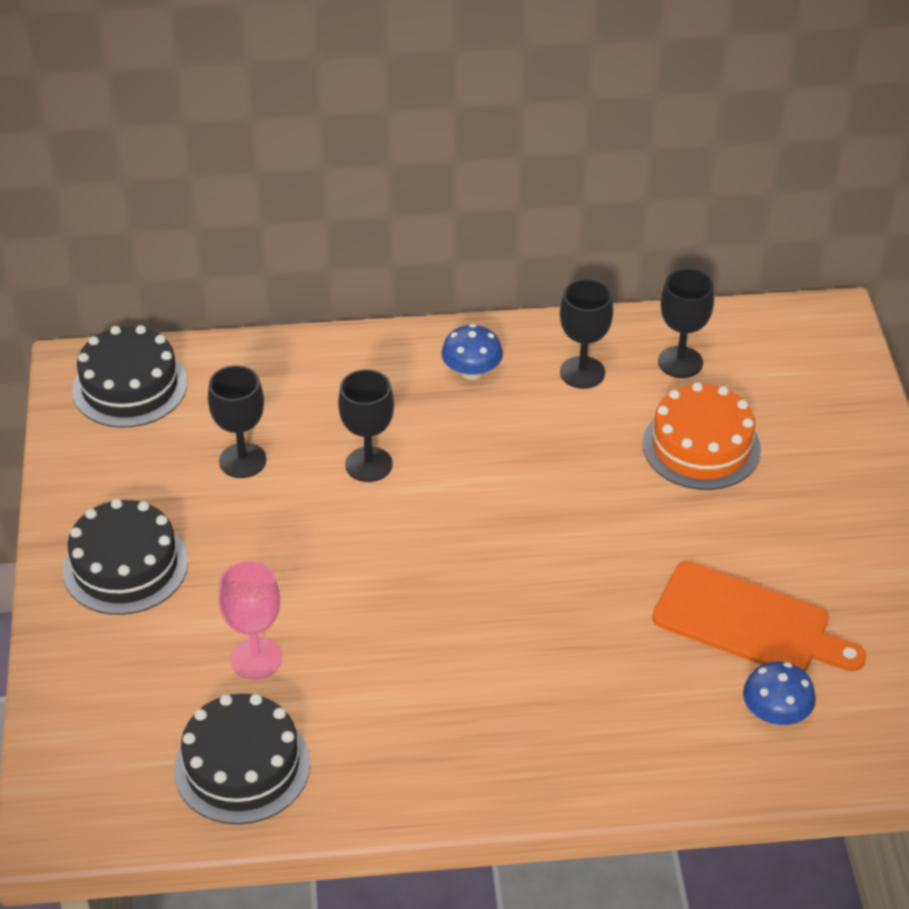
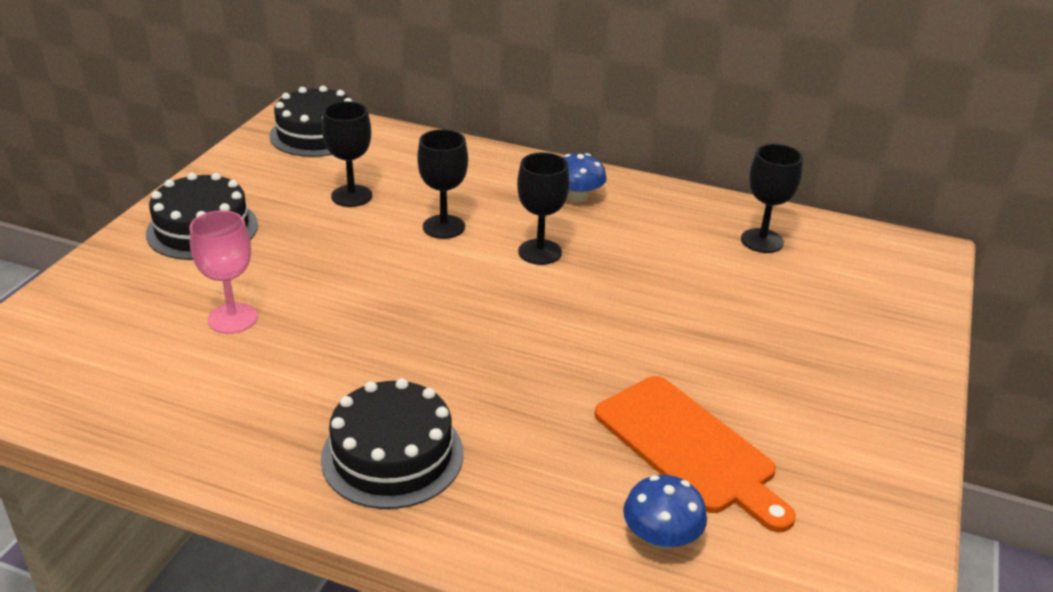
camera: 25 degrees right, 10 degrees down
(242, 766) = (143, 388): black cake -> black cake (392, 455)
(582, 372) = (669, 223): black goblet -> black goblet (540, 252)
(701, 446) = (739, 301): orange cake -> none

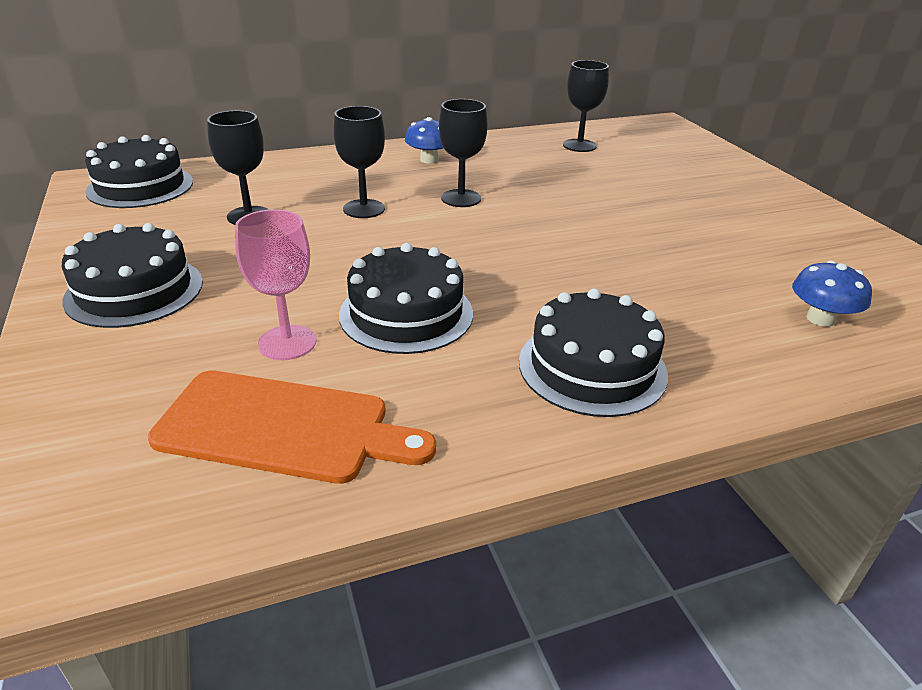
camera: 40 degrees left, 0 degrees up
(335, 338) = (406, 313): none -> black cake
(689, 448) = (742, 264): orange cutting board -> orange cutting board (283, 427)

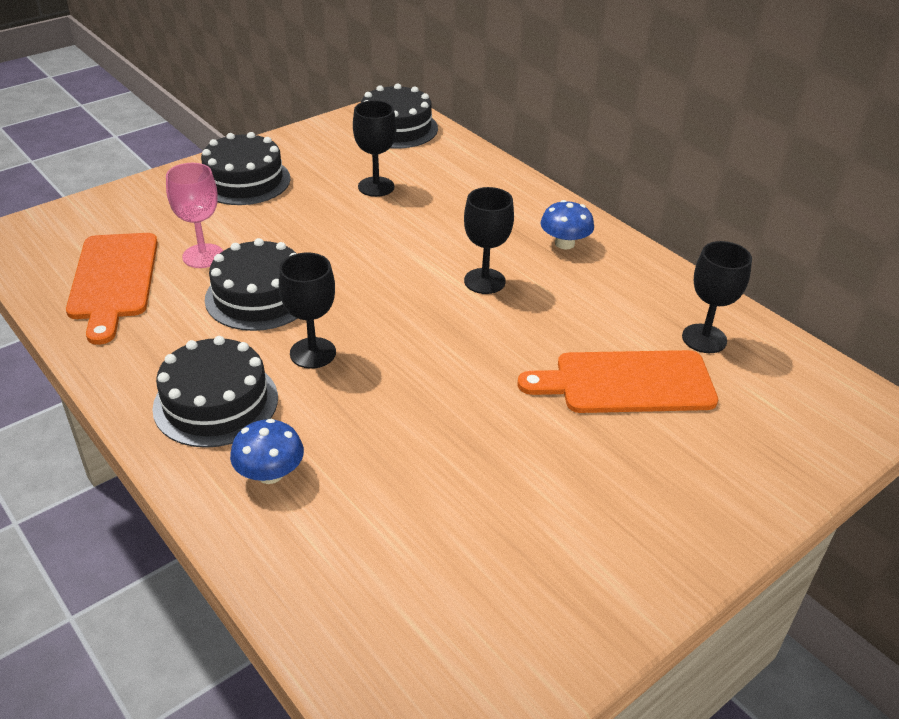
camera: 70 degrees right, 5 degrees up
(364, 209) = (425, 234): black goblet -> black goblet (313, 353)
(620, 177) = (626, 383): none -> orange cutting board
(820, 319) = (353, 557): blue mushroom -> blue mushroom (270, 473)

